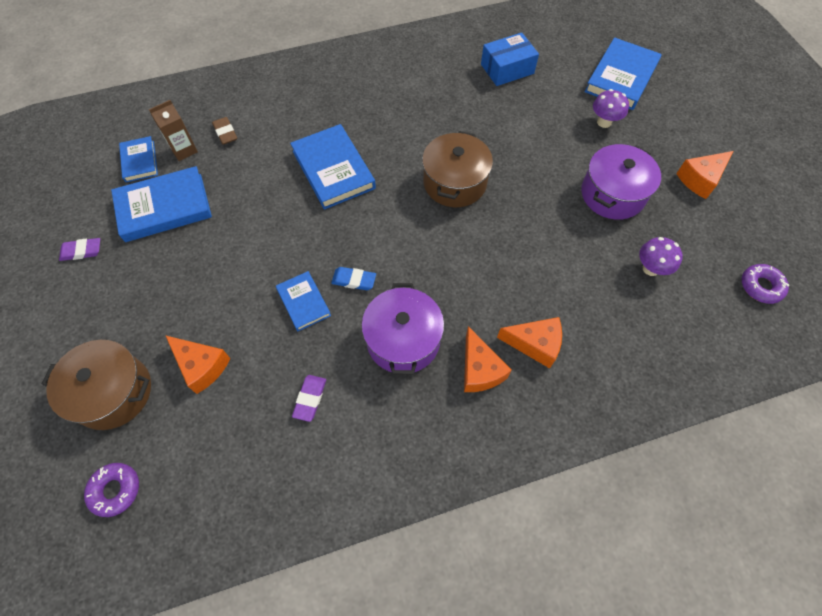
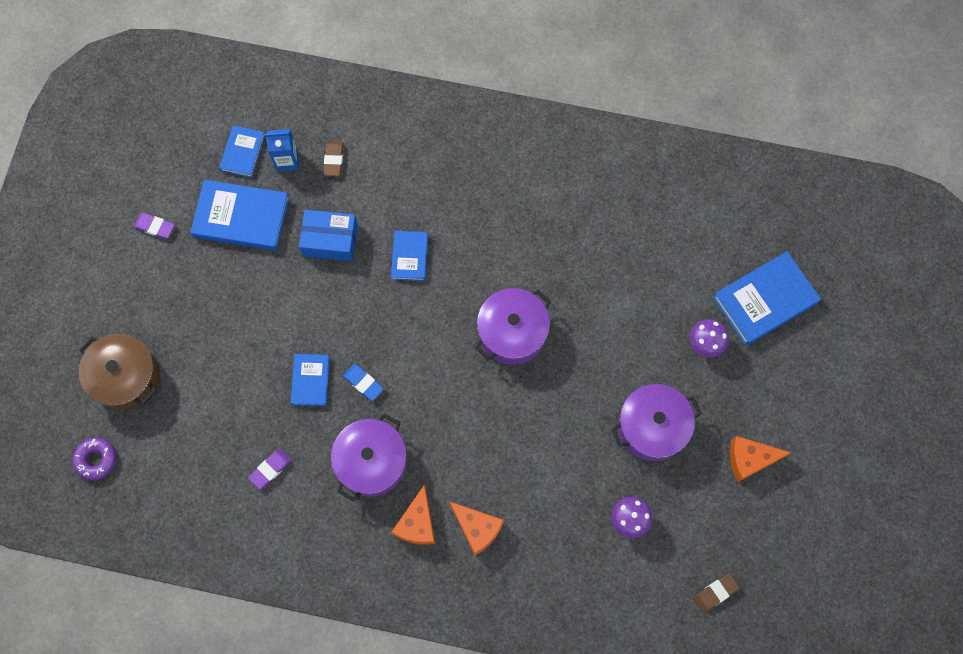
camera: 30 degrees right, 10 degrees up
(184, 150) = (287, 160): brown carton -> blue carton
(202, 366) = (202, 393): orange cheese -> none
(333, 169) = (409, 257): blue book -> blue book, size x0.57
(454, 182) = (512, 332): brown pot -> purple pot
(507, 69) = (653, 226): blue box -> blue box (330, 240)
(761, 286) = (715, 593): purple donut -> brown eraser

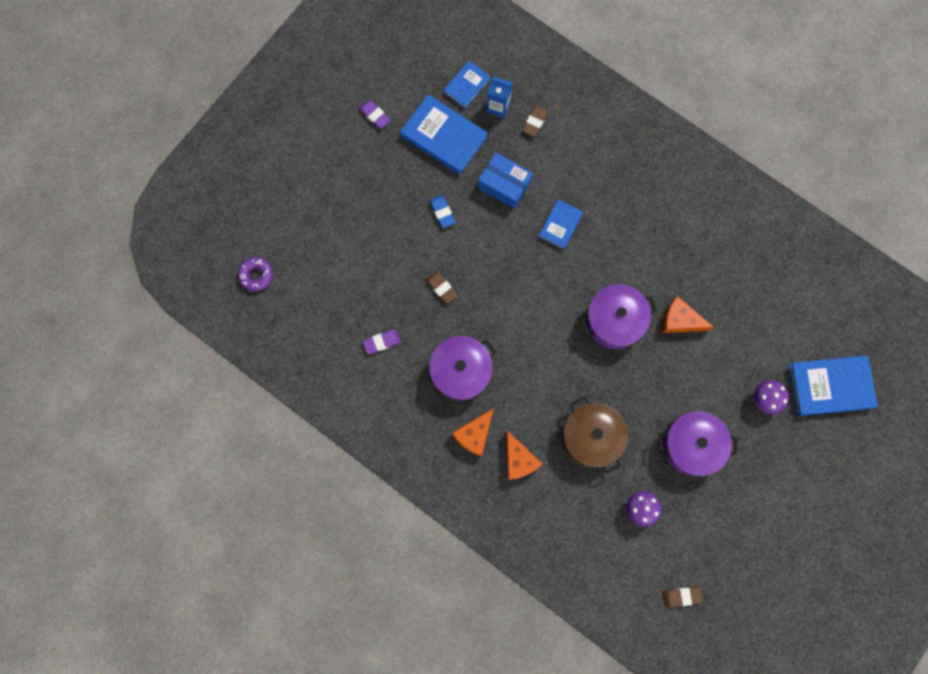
camera: 25 degrees right, 5 degrees up
(126, 377) = (304, 223): brown pot -> brown pot (591, 437)
(310, 380) = (441, 288): blue book -> brown eraser
(363, 383) = (481, 308): blue eraser -> blue eraser (442, 212)
(749, 459) = (757, 506): orange cheese -> orange cheese (679, 320)

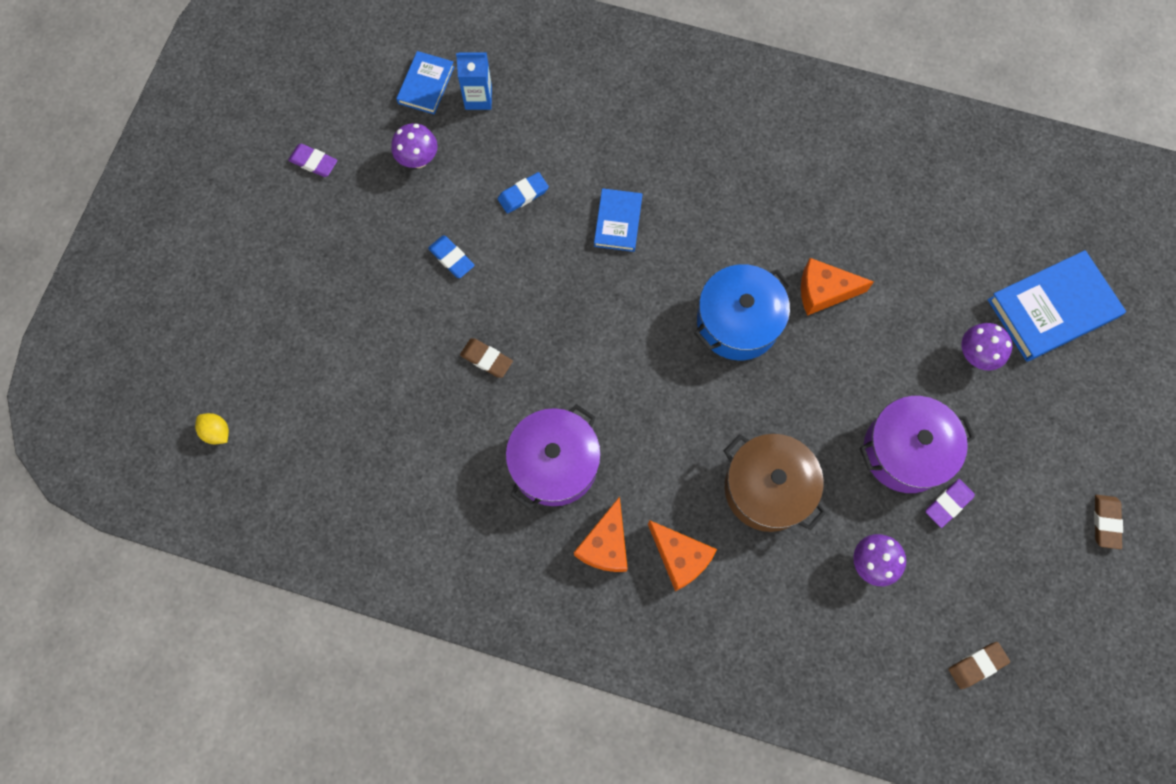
camera: 20 degrees left, 5 degrees down
(256, 275) = (217, 432): purple donut -> yellow lemon
(382, 342) = (429, 462): purple eraser -> purple eraser (948, 503)
(444, 137) = (418, 159): blue book -> purple mushroom
(504, 185) = (523, 194): blue box -> blue eraser
(535, 122) = (534, 101): brown eraser -> brown eraser (1105, 522)
(614, 321) = (738, 322): purple pot -> blue pot

